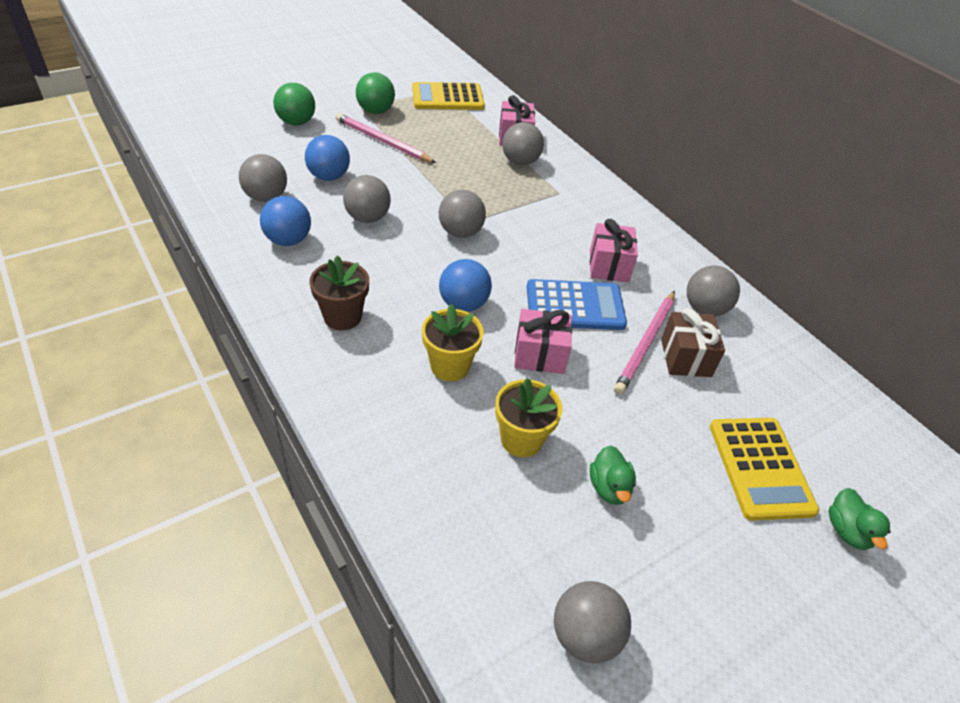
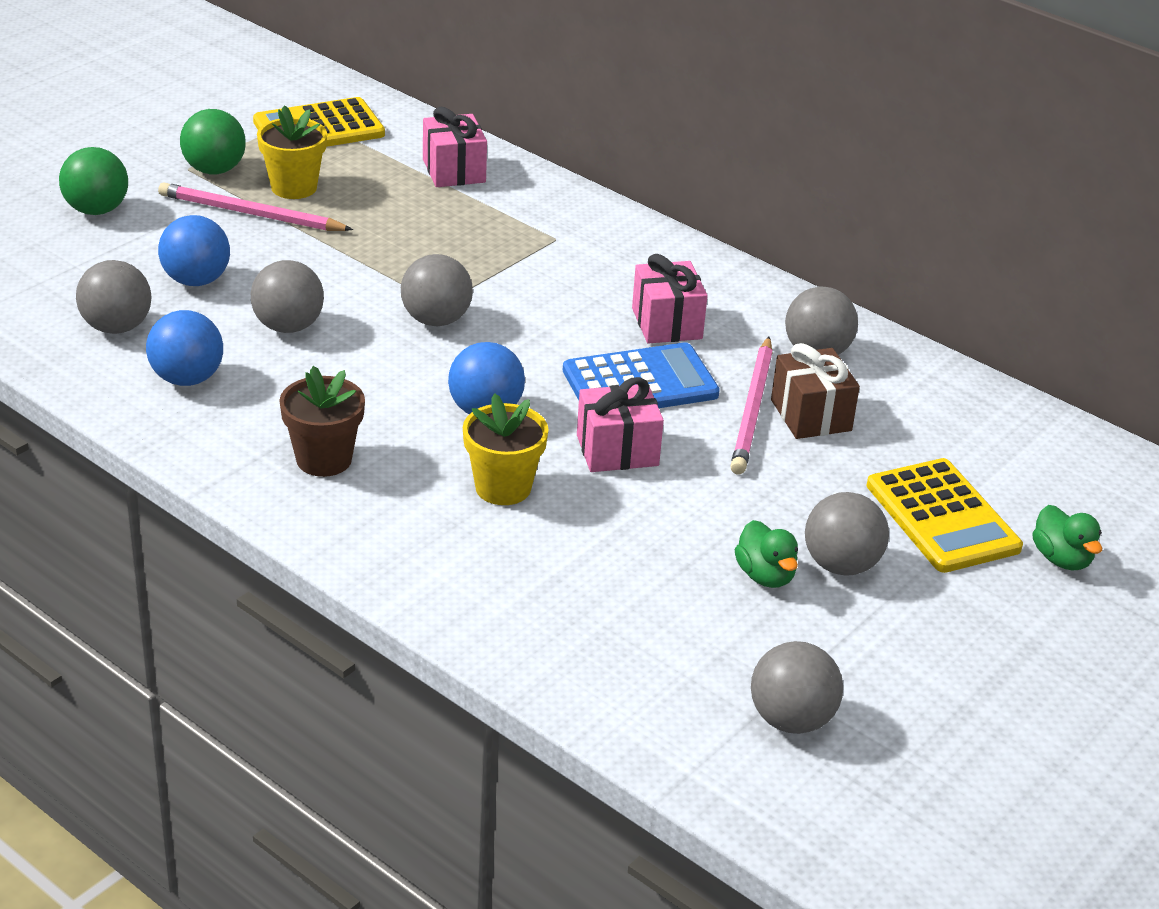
camera: 15 degrees left, 10 degrees down
(520, 162) = (478, 205): grey ball -> grey ball (841, 565)
(521, 439) = (635, 549): yellow flower pot -> yellow flower pot (294, 187)

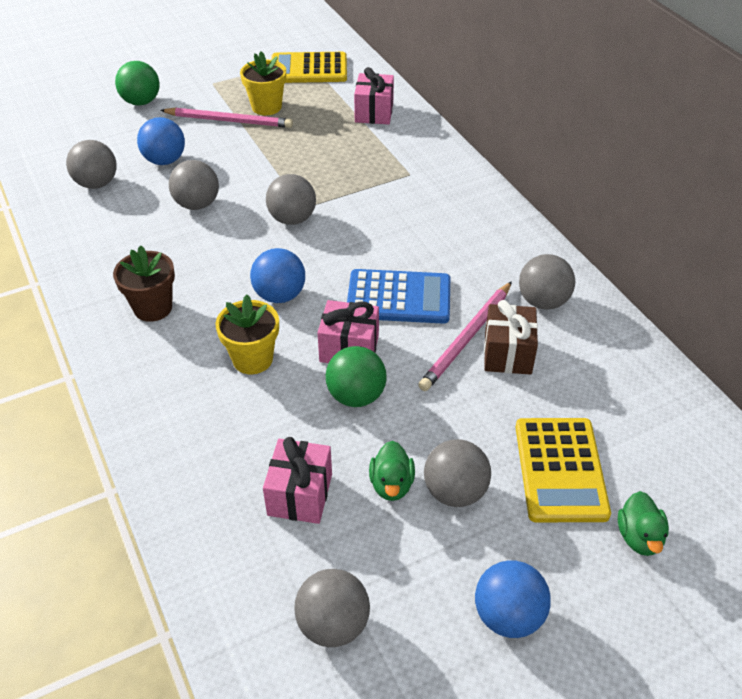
camera: 25 degrees right, 10 degrees up
(187, 379) = (112, 229): blue ball -> blue ball (508, 615)
(214, 170) = (227, 87): green ball -> green ball (356, 396)
(251, 214) = (229, 121): pink pencil -> pink pencil turned 150 degrees clockwise
(667, 323) = (446, 254): pink gift -> pink gift (300, 494)

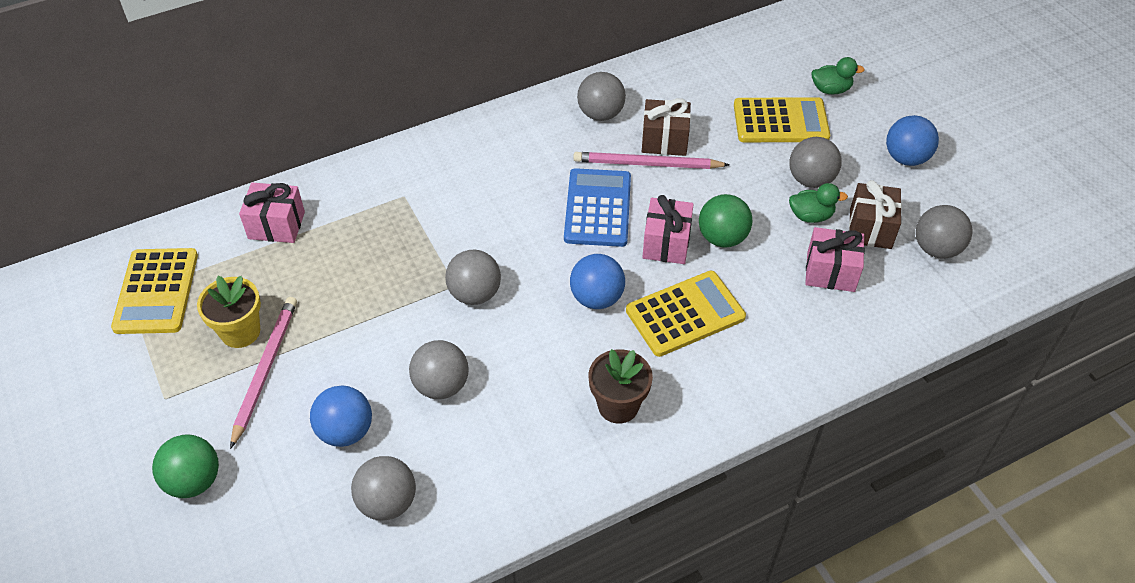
camera: 90 degrees left, 5 degrees up
(252, 359) = (685, 314): yellow flower pot -> yellow calculator
(370, 548) = (870, 228): none -> brown gift
(467, 338) = (647, 164): pink pencil -> pink pencil turned 150 degrees clockwise

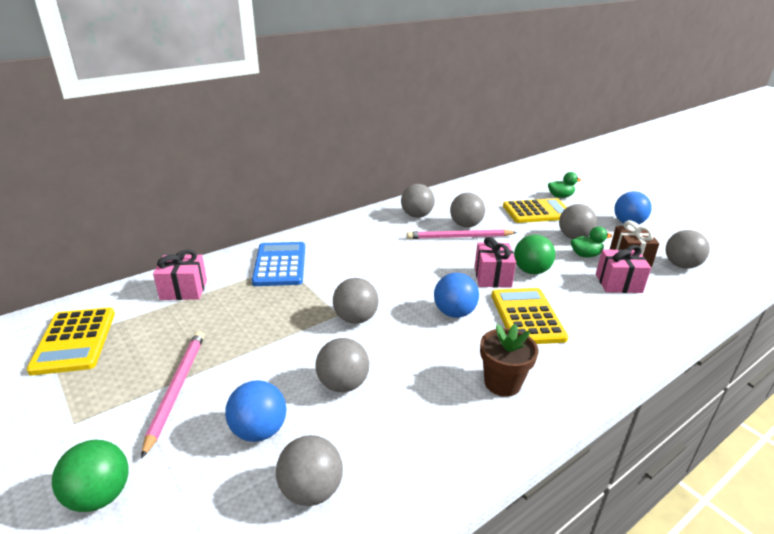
camera: 10 degrees left, 20 degrees down
(240, 332) = (152, 362): yellow flower pot -> none
(597, 208) = (434, 262): blue calculator -> blue calculator (280, 265)
(664, 140) = (465, 225): brown gift -> grey ball
(685, 314) = (527, 316): yellow calculator -> yellow calculator turned 60 degrees counterclockwise

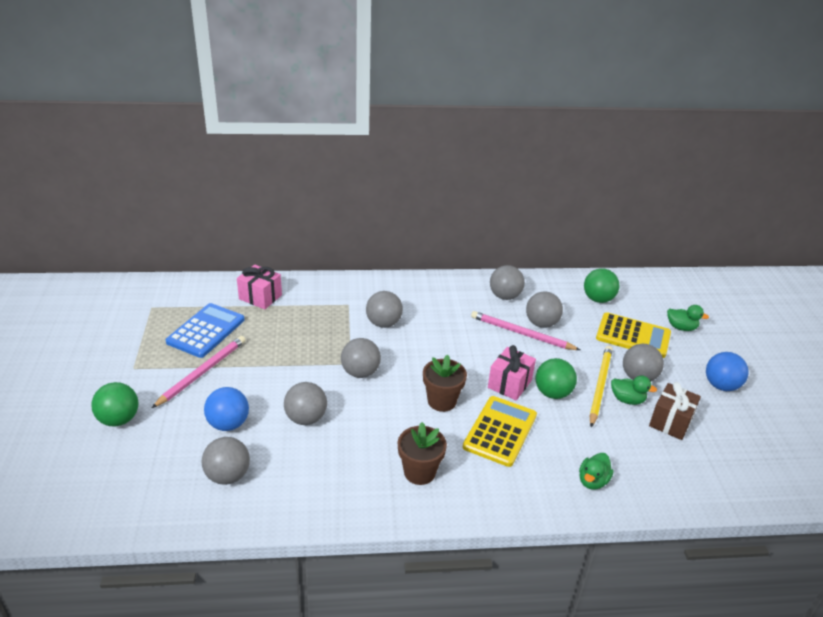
camera: 30 degrees right, 5 degrees up
(75, 341) = (168, 310): yellow calculator -> none
(280, 265) = (344, 302): blue calculator -> blue calculator (206, 331)
(454, 313) = (442, 401): blue ball -> brown flower pot
(486, 196) = (598, 299): none -> green ball
(557, 253) = (599, 386): none -> yellow pencil
(618, 283) = (625, 440): pink gift -> none
(635, 323) = (592, 481): none -> green duck
(681, 265) = (719, 451): grey ball -> grey ball (383, 323)

